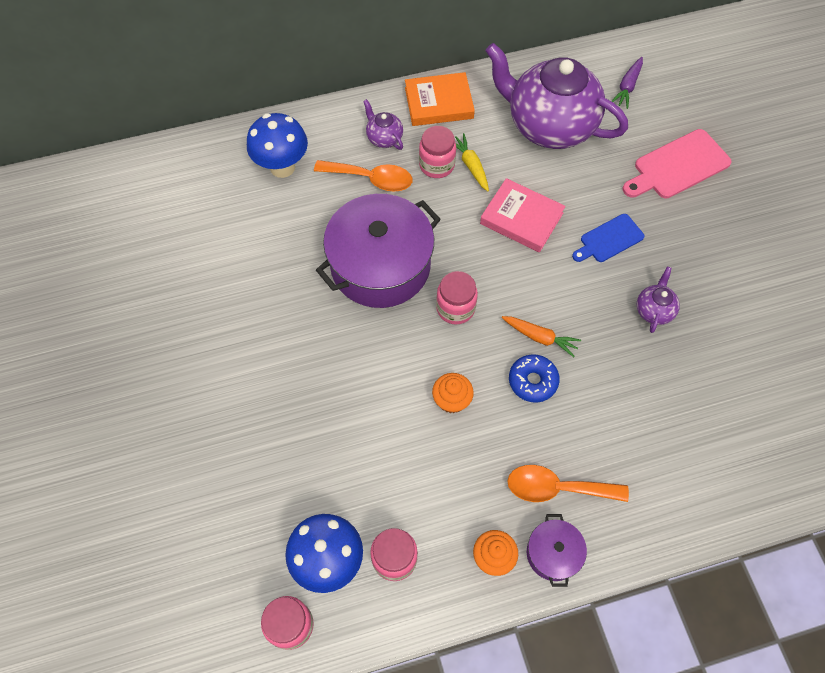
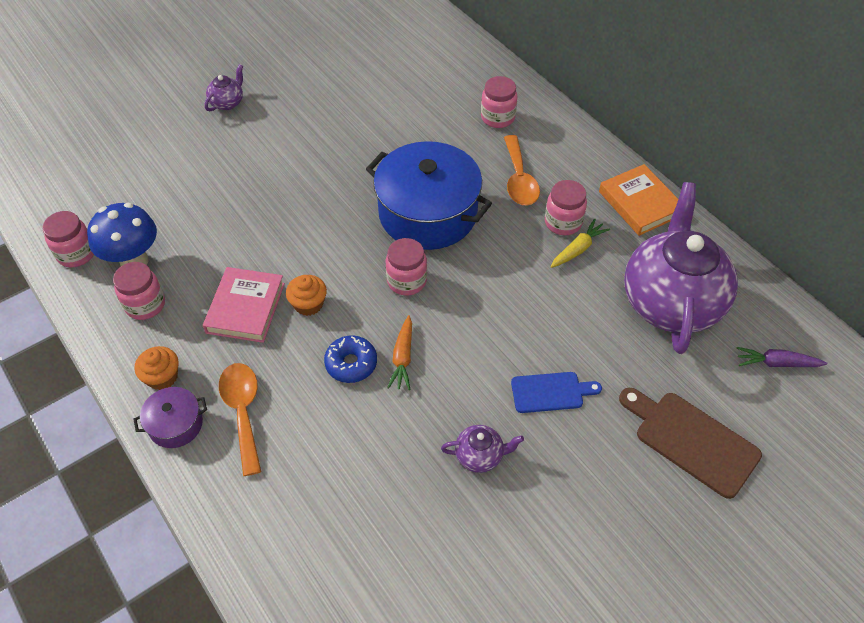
camera: 70 degrees right, 10 degrees down
(282, 167) = (497, 118): blue mushroom -> pink jar
(380, 265) = (428, 213): purple pot -> blue pot
(384, 138) = (571, 175): purple teapot -> purple teapot (227, 103)
(521, 218) = (536, 307): pink book -> pink book (245, 308)
(609, 240) = (551, 392): blue cutting board -> blue cutting board turned 135 degrees clockwise
(677, 166) = (691, 440): pink cutting board -> brown cutting board

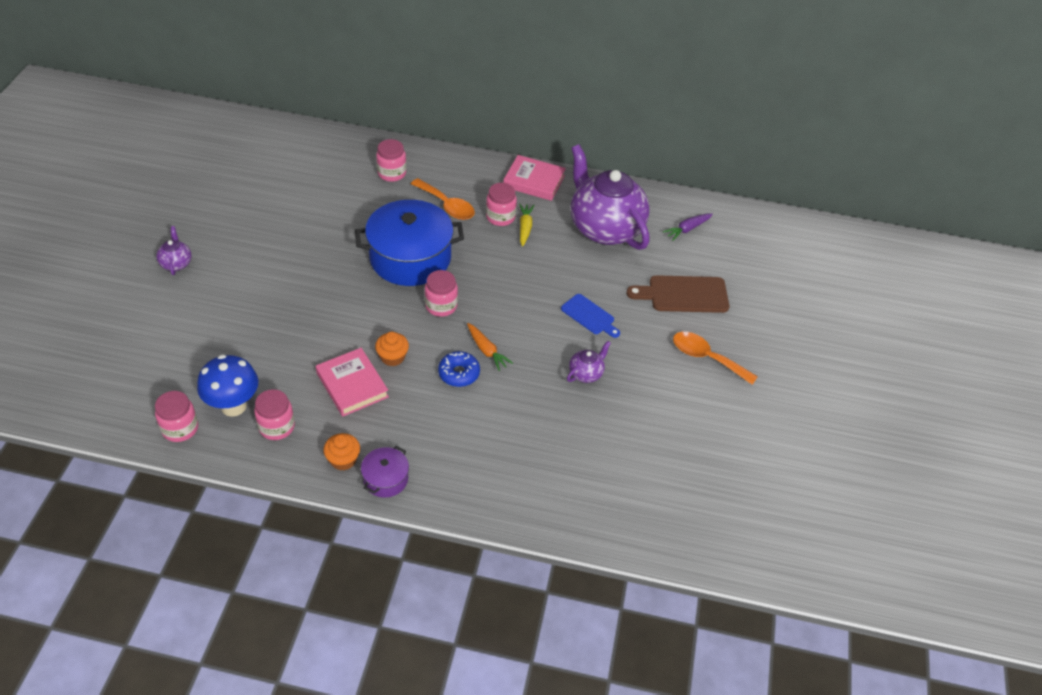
camera: 45 degrees left, 5 degrees down
(243, 412) = (421, 443): orange spoon -> orange spoon (706, 358)
(551, 392) = (589, 316): blue cutting board -> blue cutting board turned 90 degrees clockwise
(640, 203) = (534, 181): orange book -> pink book

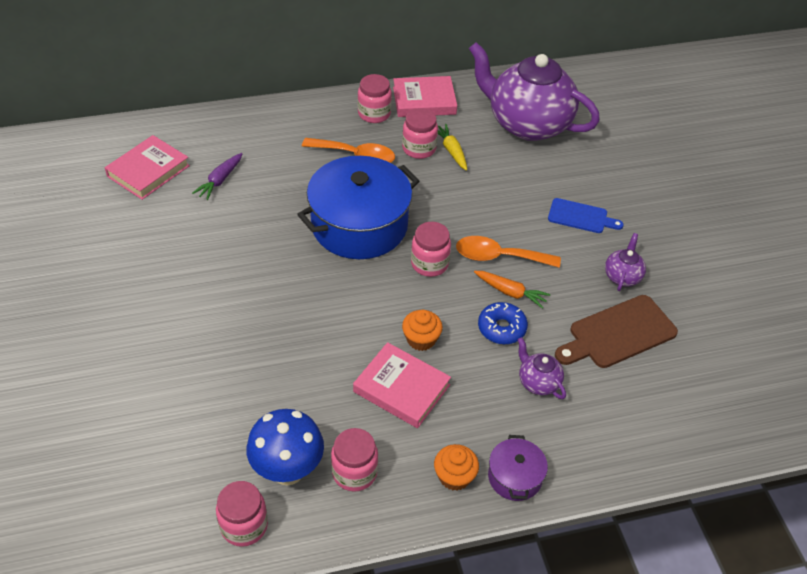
camera: 25 degrees left, 0 degrees up
(176, 263) = (96, 332): purple teapot -> purple teapot (538, 382)
(288, 164) = (148, 171): none -> pink book
(392, 173) = (272, 142): pink jar -> pink jar (374, 114)
(683, 294) = (648, 162): brown cutting board -> brown cutting board (618, 333)
(687, 229) = (602, 98): purple carrot -> purple carrot (220, 180)
(706, 358) = (715, 216): orange spoon -> orange spoon (499, 257)

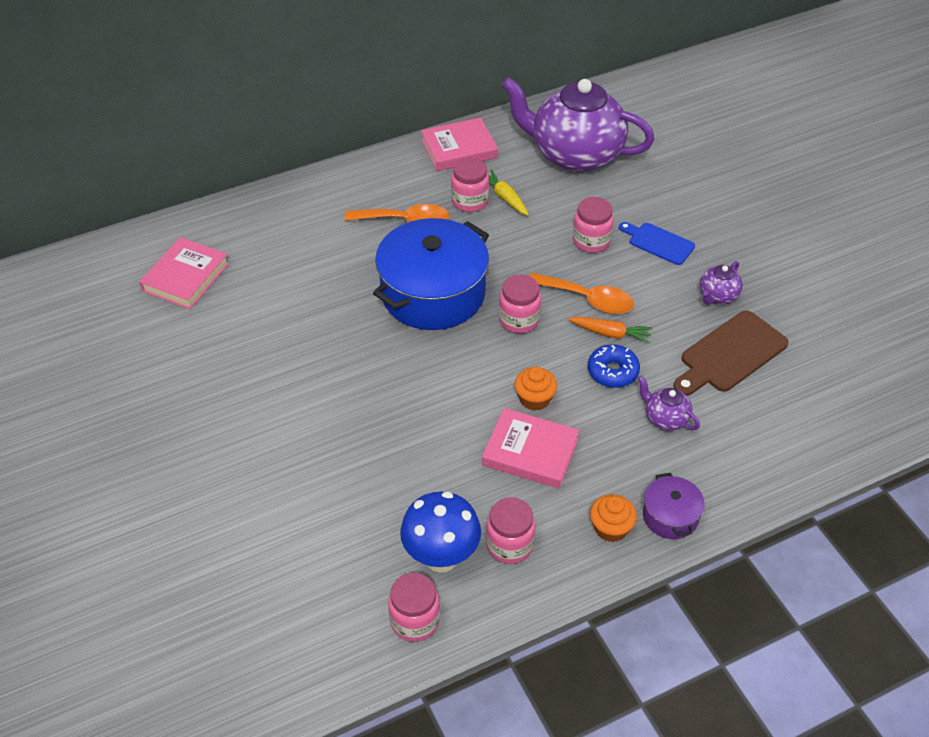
camera: 10 degrees left, 0 degrees up
(220, 180) = (268, 273): purple carrot -> none
(374, 114) = (410, 172): pink jar -> pink jar (591, 241)
(499, 257) = (587, 299): orange spoon -> orange spoon turned 150 degrees counterclockwise
(581, 217) = (658, 243): blue cutting board -> blue cutting board turned 150 degrees counterclockwise
(622, 276) = (717, 296): purple teapot -> purple teapot turned 150 degrees counterclockwise

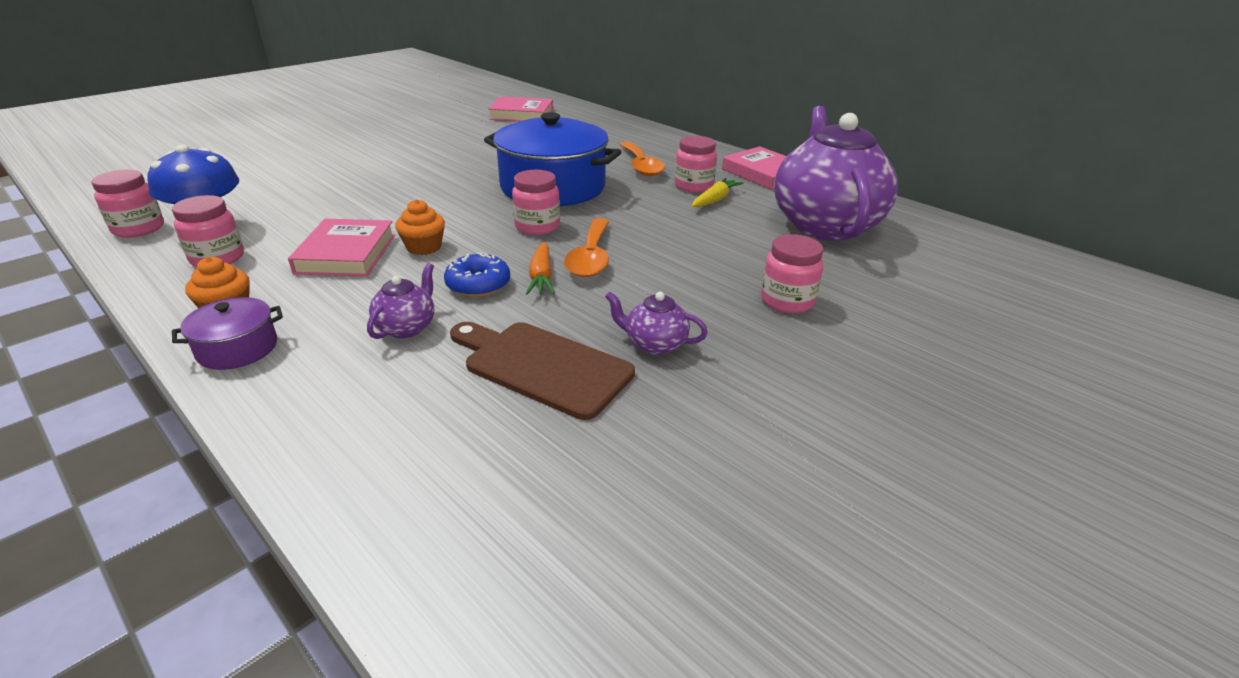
camera: 70 degrees right, 15 degrees down
(591, 241) = (688, 249): pink jar -> pink jar (787, 301)
(658, 243) = (723, 290): blue cutting board -> none

